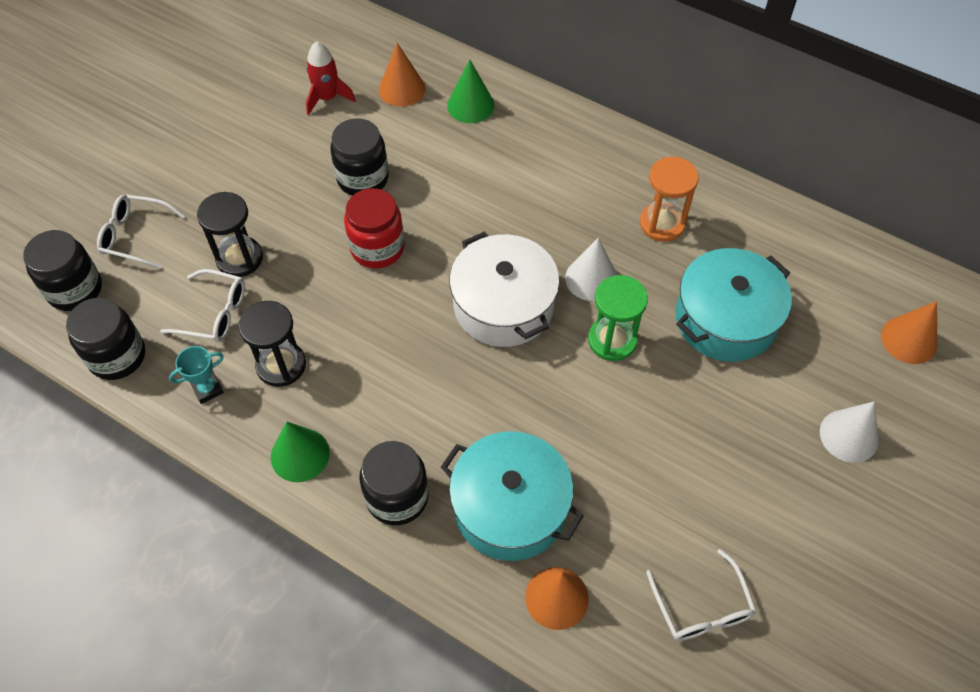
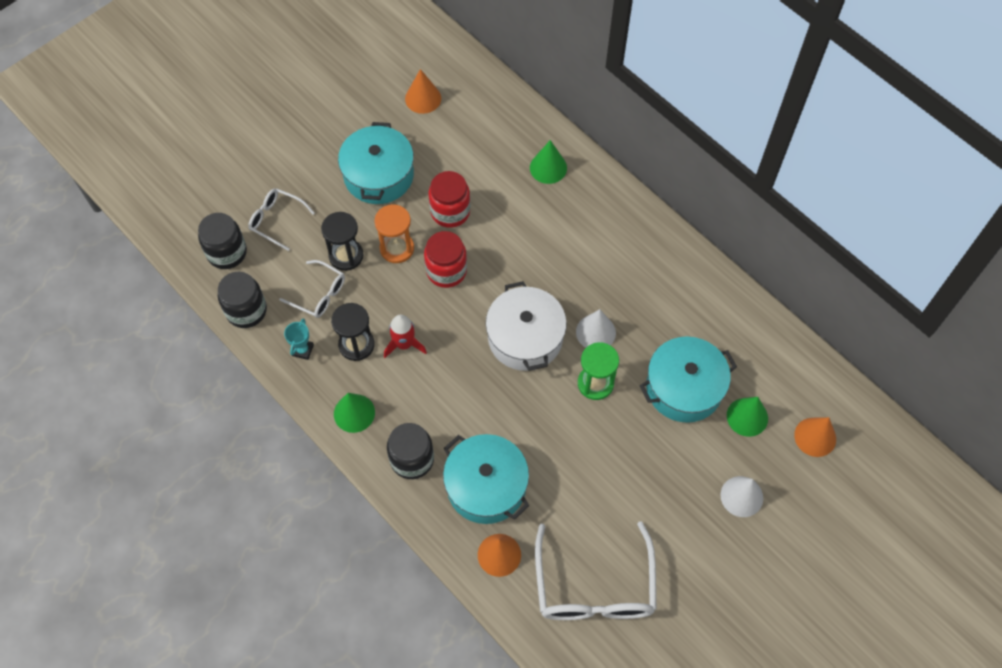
camera: 15 degrees right, 5 degrees up
(208, 389) = (302, 350): turquoise trophy -> turquoise trophy turned 60 degrees counterclockwise
(259, 156) = (378, 175): none -> turquoise pot
(327, 98) = (441, 137): red rocket -> red rocket (404, 344)
(363, 178) = (450, 211): black jar -> red jar
(402, 89) = (499, 141): orange cone -> orange cone (423, 98)
(662, 223) = (663, 301): orange hourglass -> orange hourglass (397, 248)
(702, 607) = (594, 587): white glasses -> white glasses, size x1.86
(816, 335) = (747, 417): none -> green cone

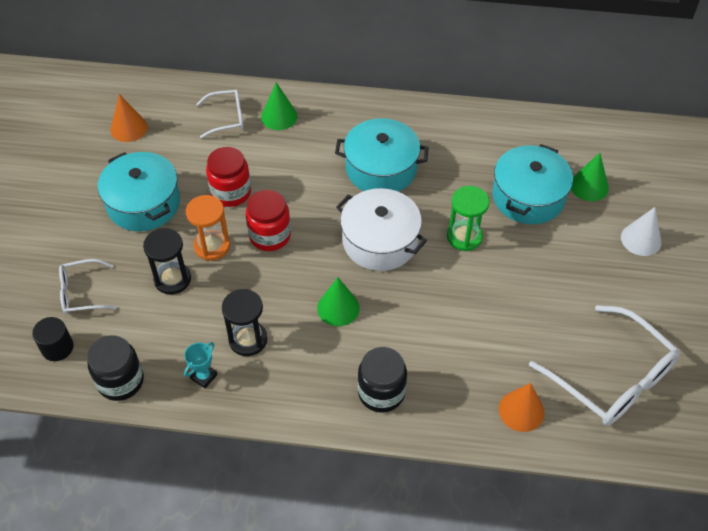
camera: 40 degrees left, 10 degrees down
(227, 252) = (57, 347): black jar -> black cylinder
(302, 350) = (204, 376): turquoise trophy -> turquoise trophy turned 60 degrees clockwise
(319, 294) = (177, 324): white glasses -> white glasses (227, 118)
(354, 413) = (297, 393): green cone -> green cone (338, 308)
(404, 344) = (288, 311): red rocket -> none
(486, 486) = (459, 368): turquoise pot -> turquoise pot (381, 169)
(595, 332) = (428, 202): white cone -> none
(815, 437) = (644, 168): orange cone -> none

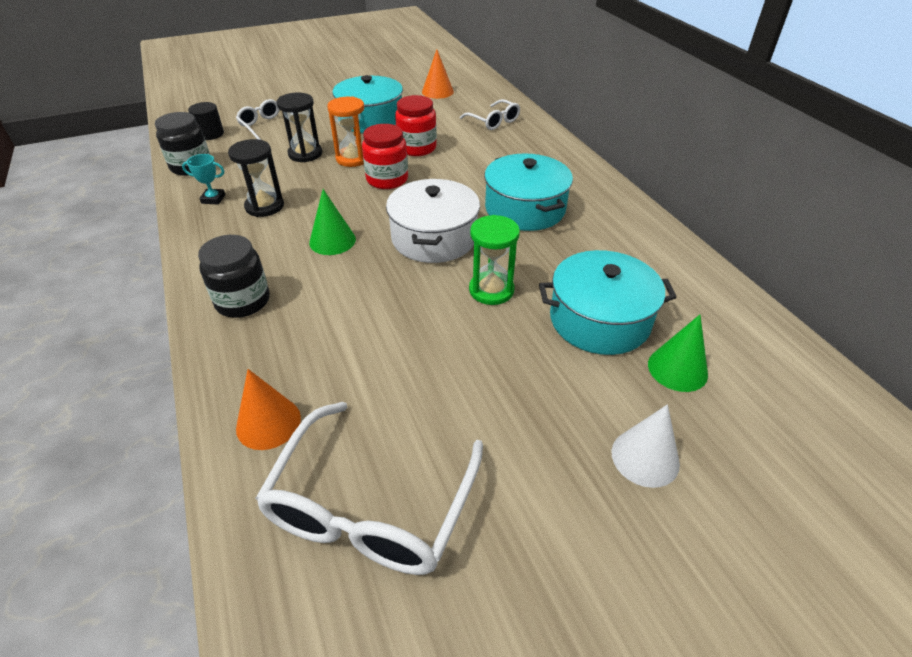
camera: 60 degrees right, 10 degrees down
(279, 116) = (523, 141): green cone -> none

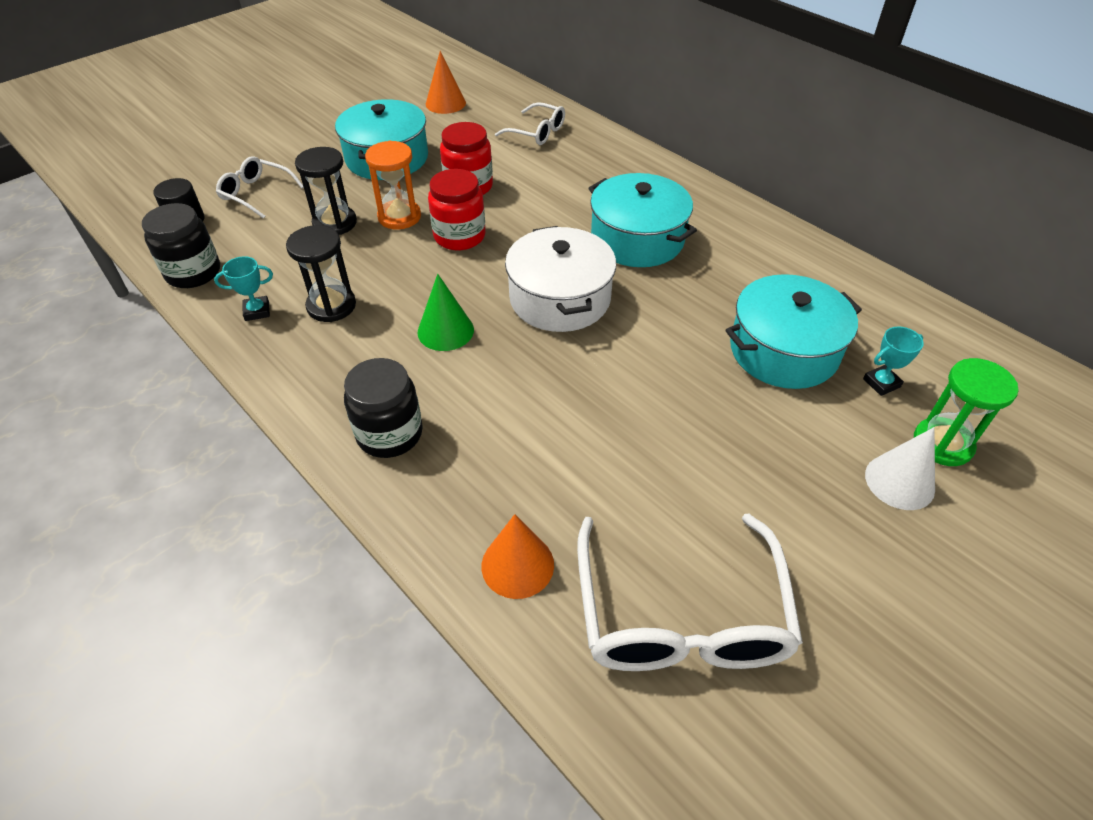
camera: 20 degrees left, 5 degrees up
(491, 290) = (658, 346): green hourglass -> green hourglass (942, 444)
(677, 369) = (881, 383): green cone -> turquoise trophy

